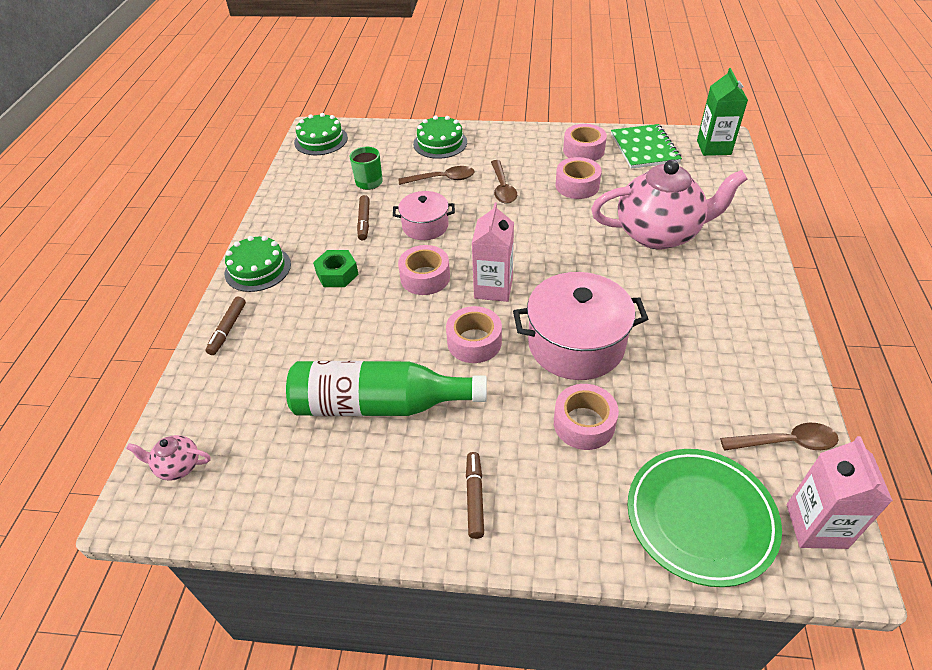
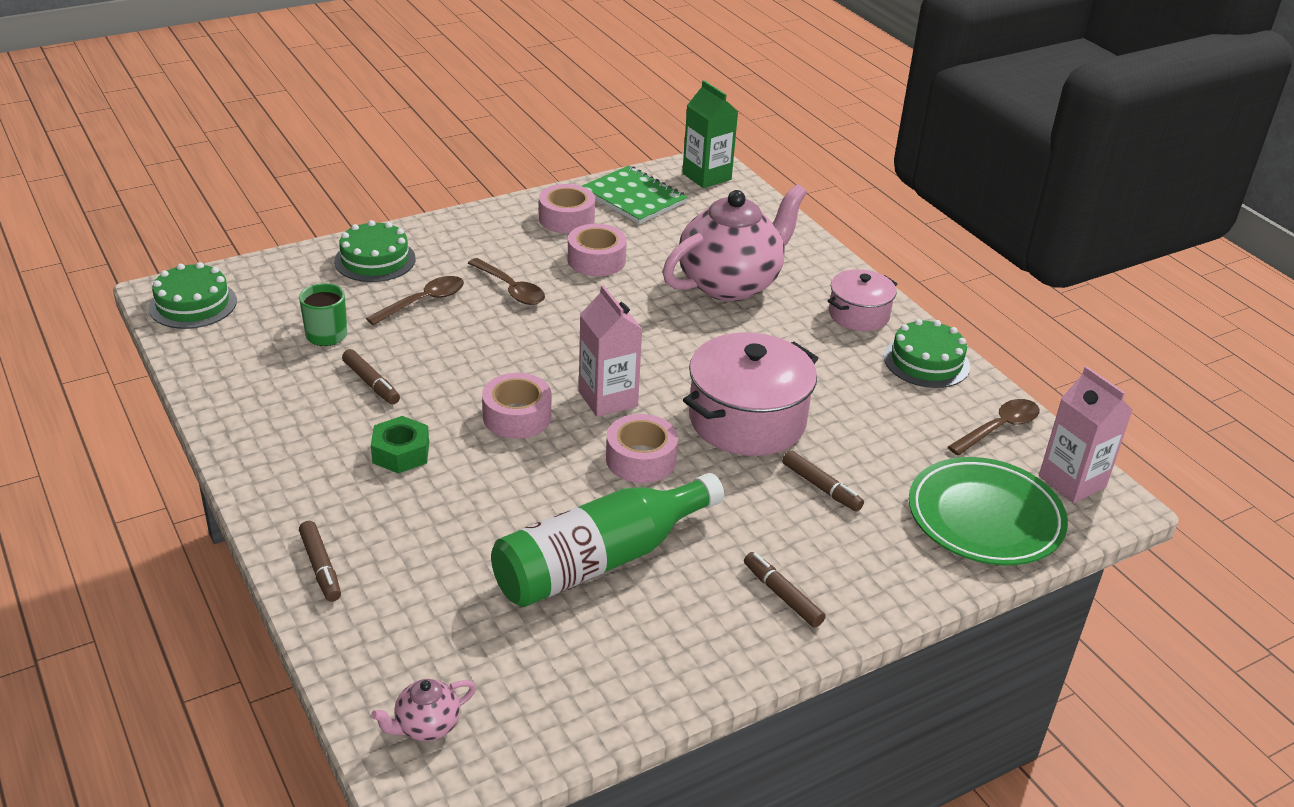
camera: 40 degrees left, 10 degrees down
(258, 269) = (282, 486): green cake -> green cake (926, 361)
(425, 226) = (458, 362): pink pot -> pink pot (858, 314)
(584, 423) = (821, 487): pink tape -> brown marker

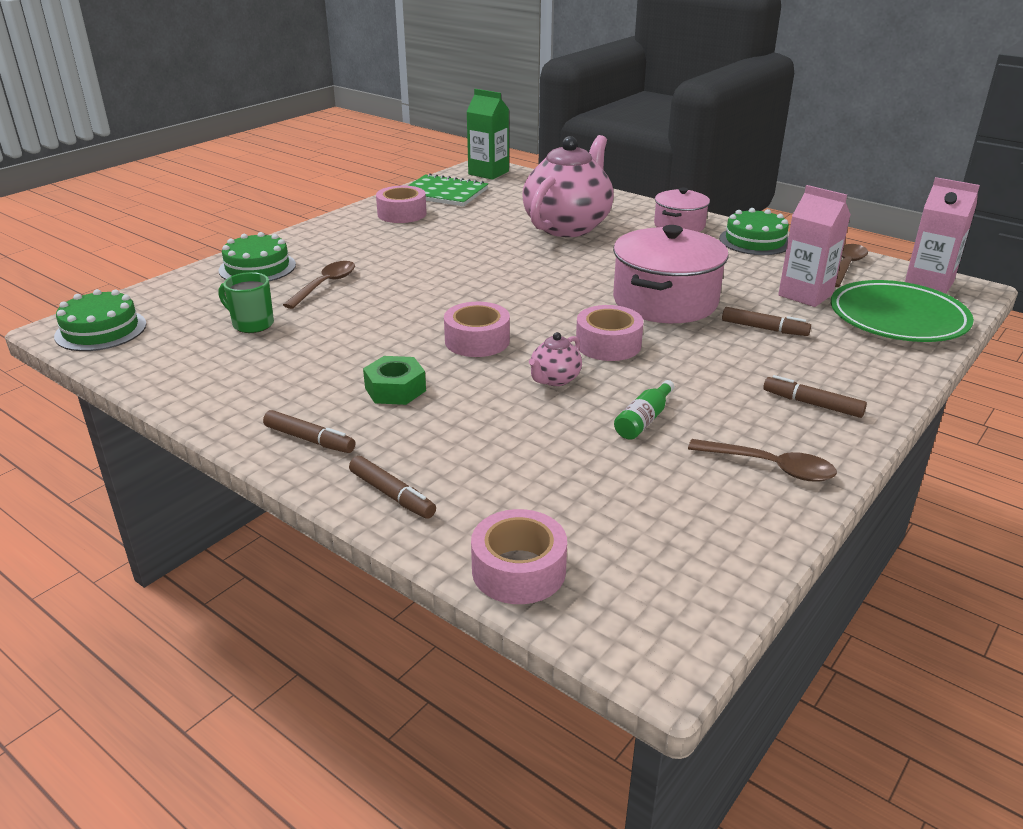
camera: 20 degrees left, 5 degrees down
(371, 383) = (324, 348): brown marker -> brown marker (309, 439)
(426, 726) = (613, 595): pink teapot -> pink teapot (554, 379)
(511, 289) = (395, 263): brown spoon -> brown spoon (770, 467)
(596, 260) = (449, 233): pink tape -> pink tape (518, 570)
(600, 560) = (643, 420): green bottle -> green bottle, size x0.40
(608, 399) = (542, 313): pink carton -> pink carton (805, 295)

